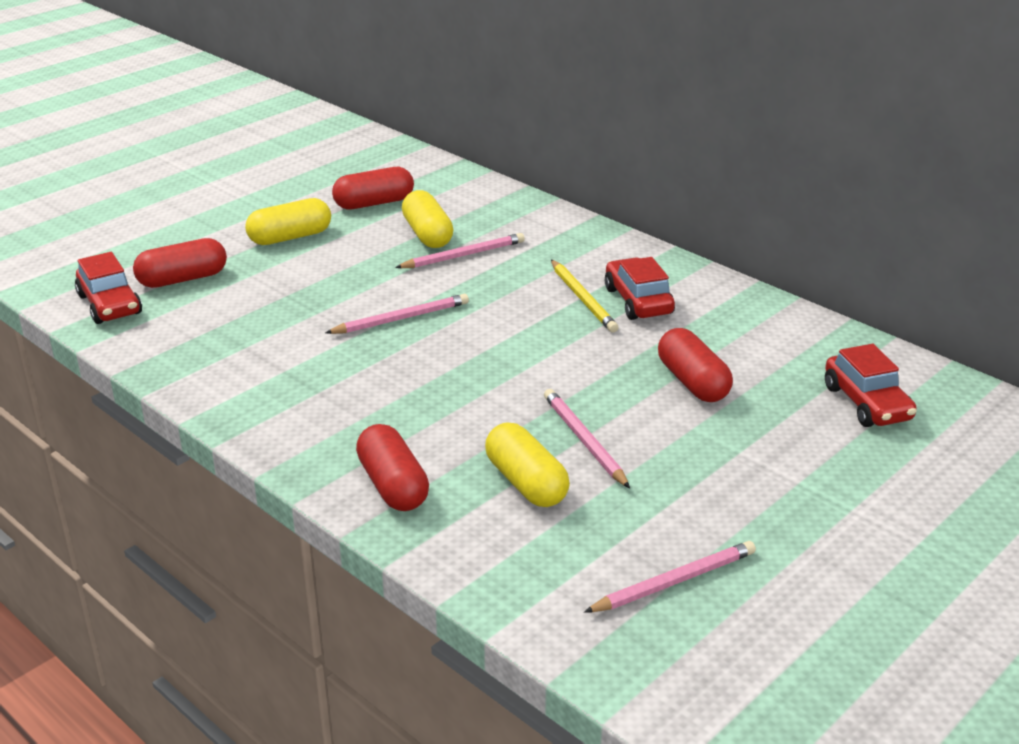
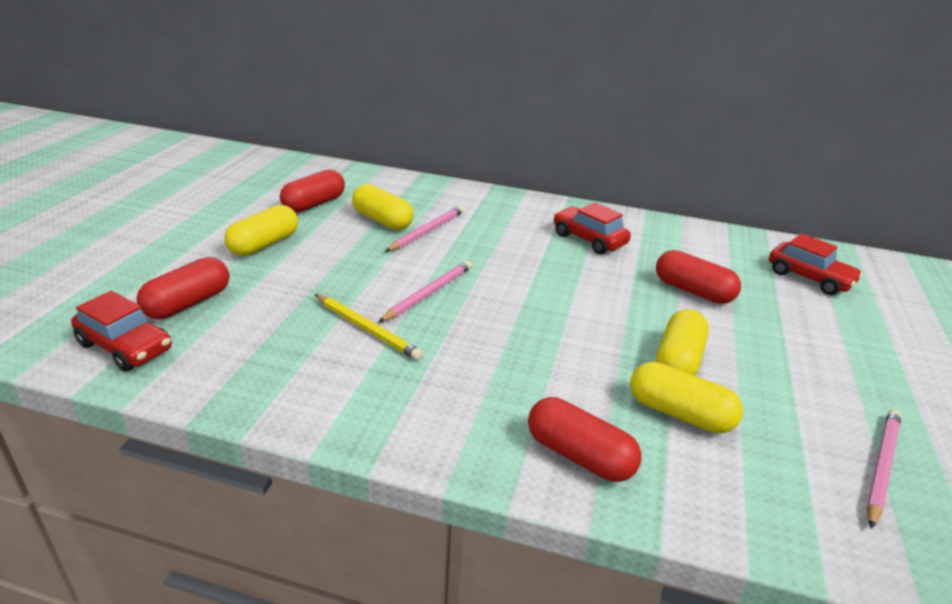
camera: 30 degrees left, 0 degrees up
(583, 298) = (550, 246): yellow pencil -> yellow pencil (367, 329)
(584, 441) = (678, 361): pink pencil -> yellow capsule

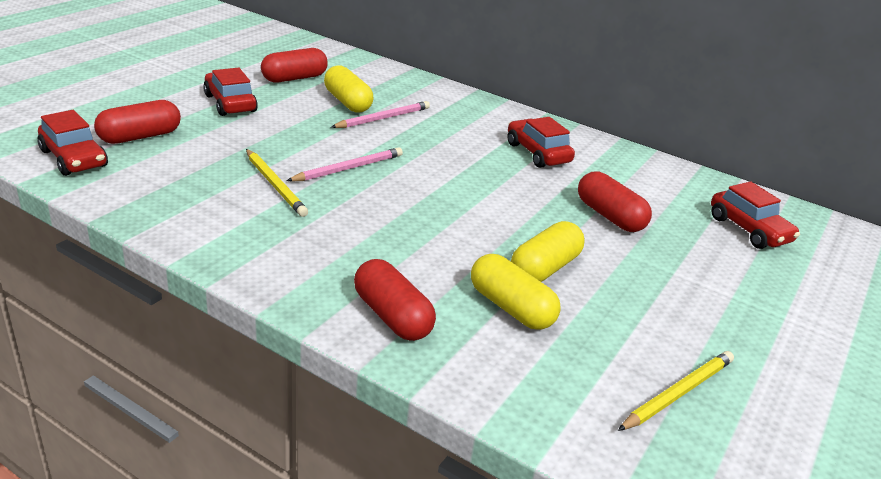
camera: 15 degrees right, 0 degrees up
(264, 244) = (230, 103): yellow capsule -> red car
(881, 466) = (677, 393): pink pencil -> yellow pencil

